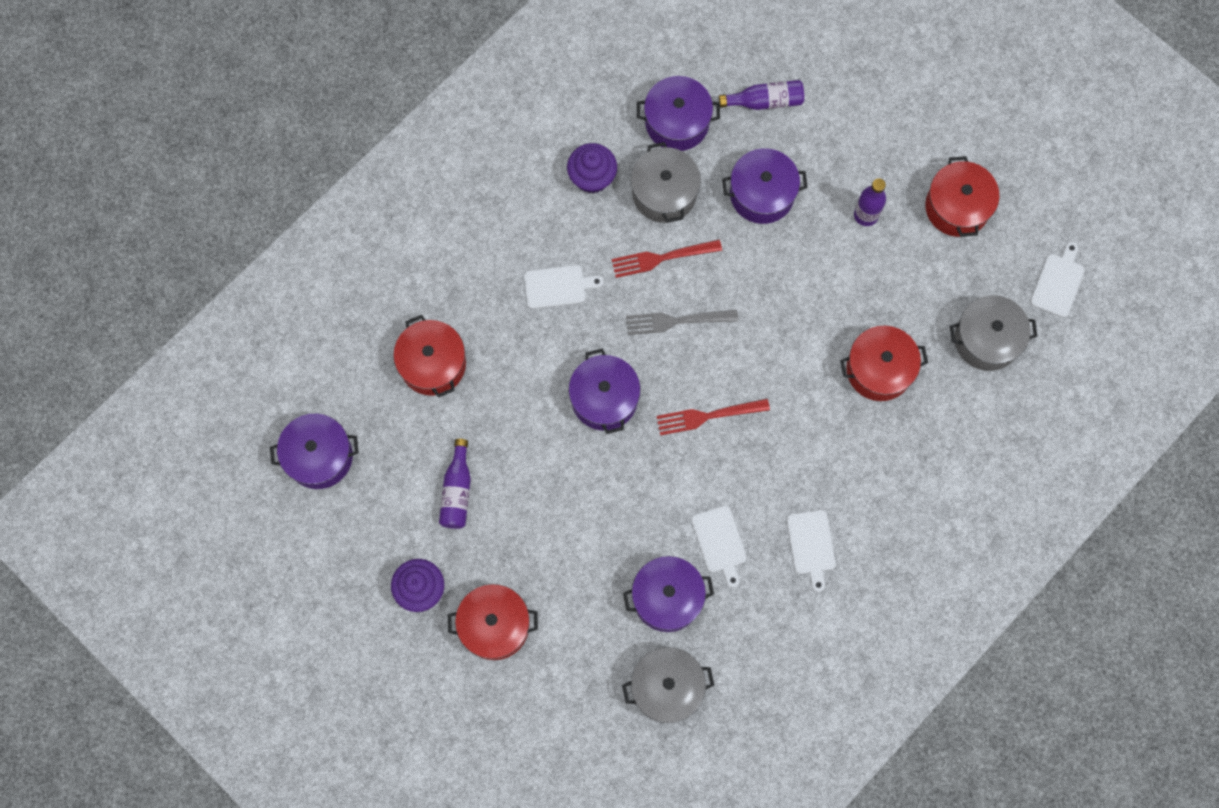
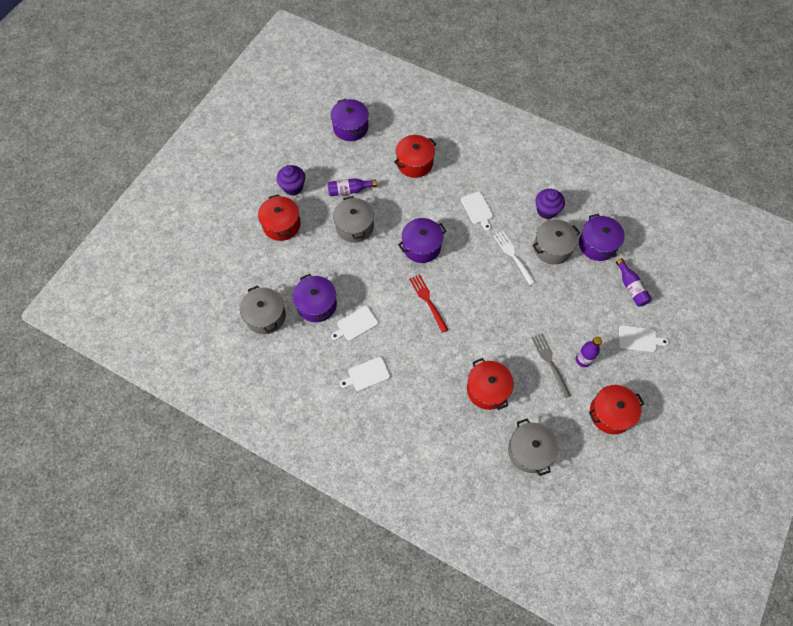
camera: 75 degrees right, 10 degrees down
(534, 500) = (354, 226): none -> grey pot
(662, 258) = (513, 256): red fork -> white fork
(676, 321) = (478, 272): grey fork -> grey fork (550, 363)
(762, 194) = (572, 299): purple pot -> none
(1058, 282) = (585, 489): white cutting board -> white cutting board (639, 339)

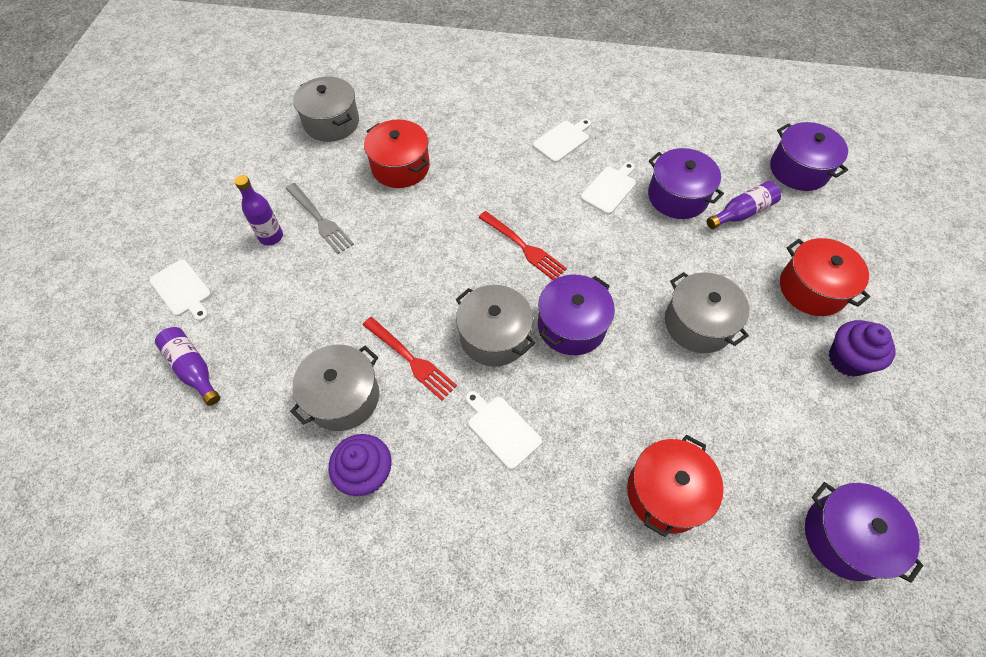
camera: 160 degrees right, 5 degrees down
(265, 316) = (733, 164): grey pot -> grey pot (494, 336)
(349, 190) = (749, 387): purple bottle -> purple bottle (742, 213)
(513, 256) = (411, 359): white fork -> red fork
(597, 244) = (257, 432): purple pot -> purple pot (799, 169)
(610, 413) = (228, 185): red pot -> none
(639, 339) = (182, 290): white cutting board -> white cutting board turned 120 degrees counterclockwise

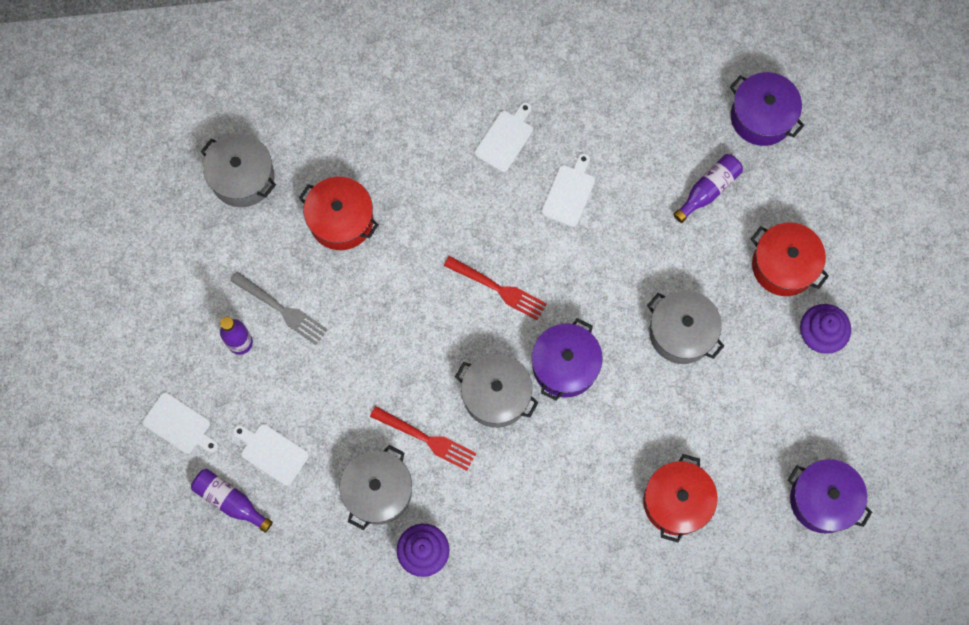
camera: 15 degrees left, 15 degrees up
(501, 429) = (527, 483): white cutting board -> white cutting board (272, 452)
(677, 196) = (640, 185): purple pot -> none

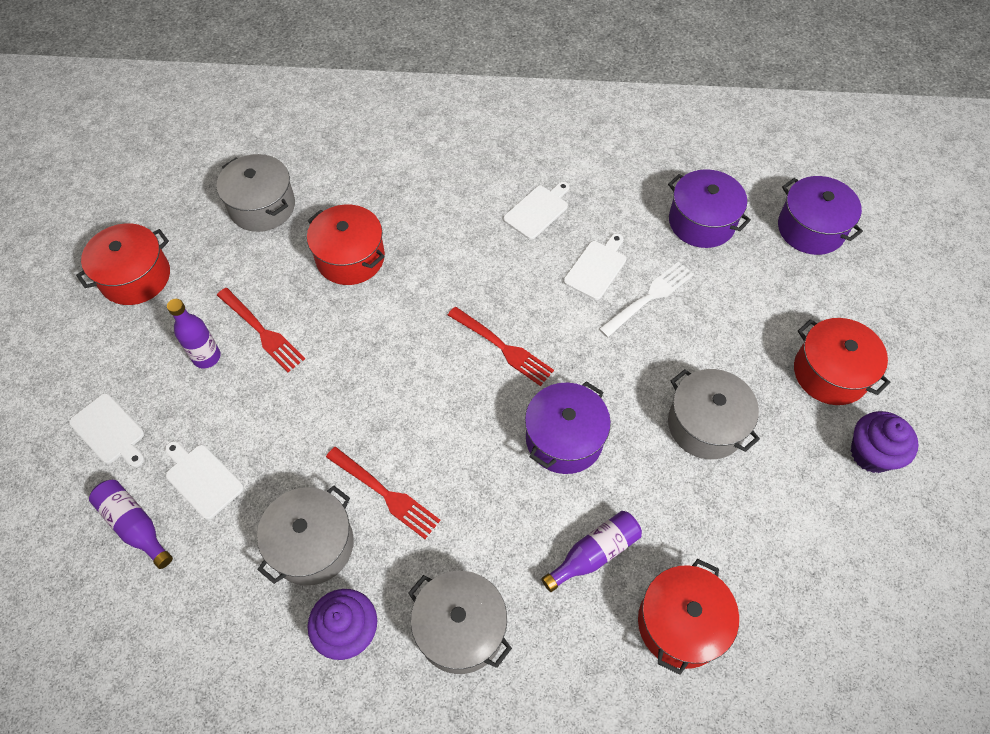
camera: 10 degrees right, 15 degrees down
(148, 274) = (135, 277): none -> red pot
(281, 309) = (262, 331): grey fork -> red fork
(496, 395) = (478, 458): grey pot -> grey pot (460, 628)
(620, 216) = (649, 297): none -> white fork
(708, 190) = (748, 287): purple bottle -> purple bottle (594, 554)
(823, 499) = (874, 655): purple pot -> purple pot (701, 222)

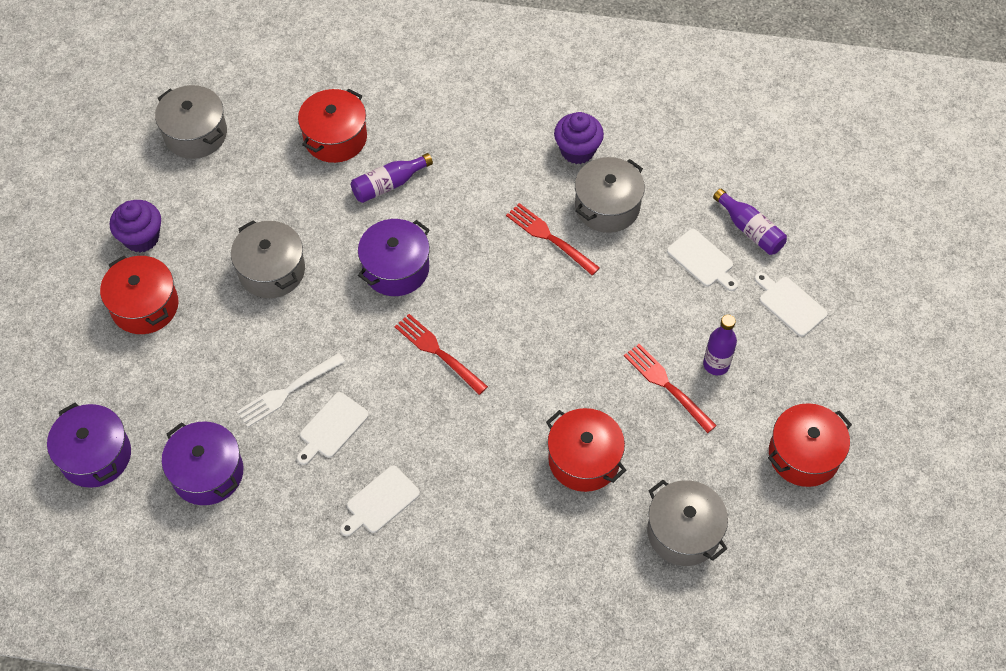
camera: 175 degrees left, 0 degrees up
(460, 628) = (495, 146): grey pot -> grey pot (195, 134)

